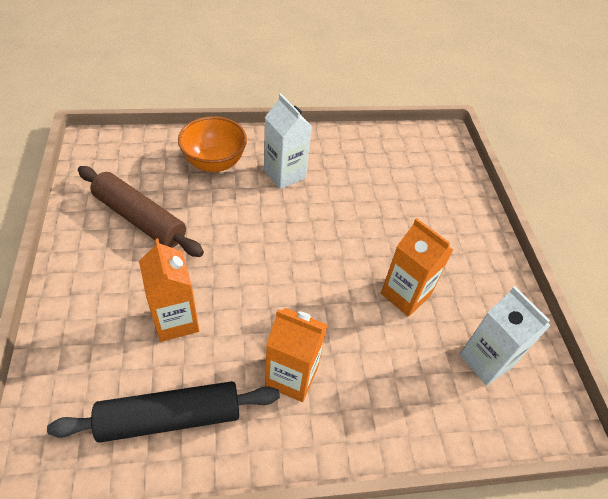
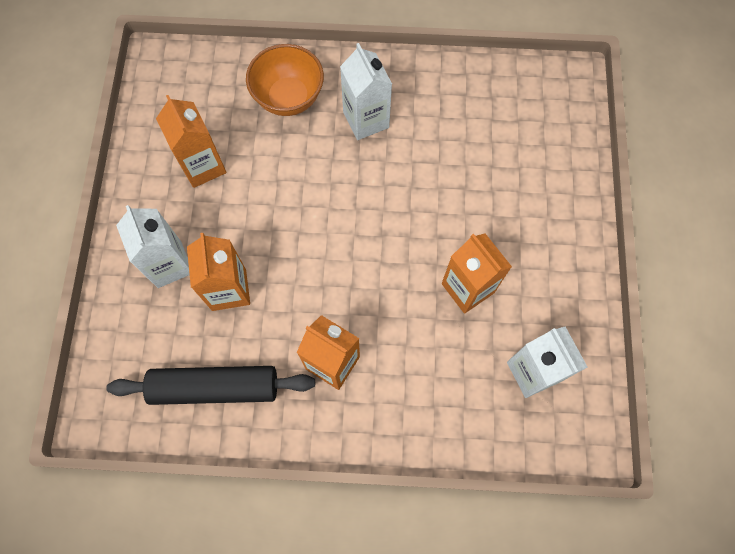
camera: 15 degrees right, 20 degrees up
(112, 304) = (169, 264): none -> white carton
(140, 218) = (203, 166): brown rolling pin -> orange carton

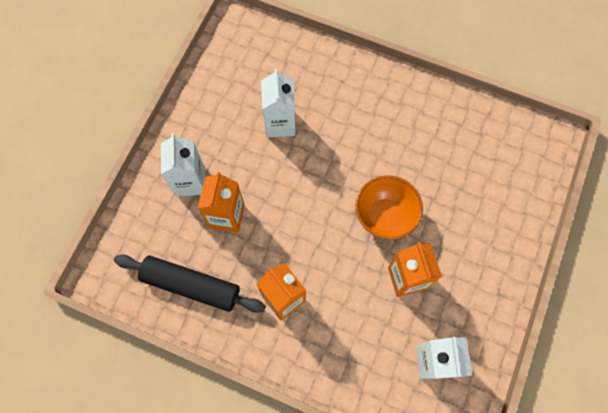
camera: 20 degrees right, 0 degrees up
(203, 166) = (240, 115): orange carton -> none
(289, 98) = (322, 84): orange bowl -> orange bowl (384, 216)
(366, 120) = (375, 120): white carton -> white carton (280, 123)

